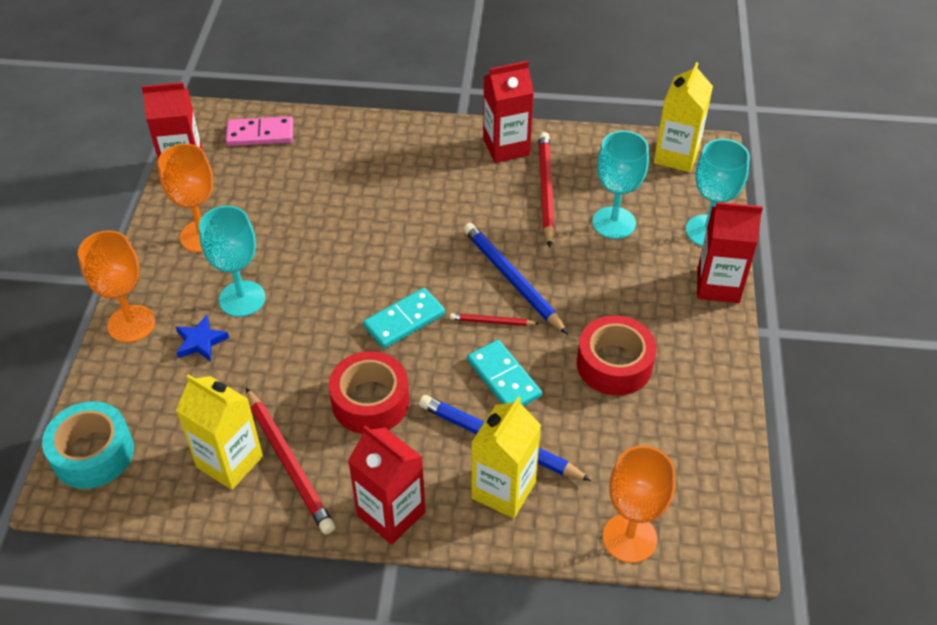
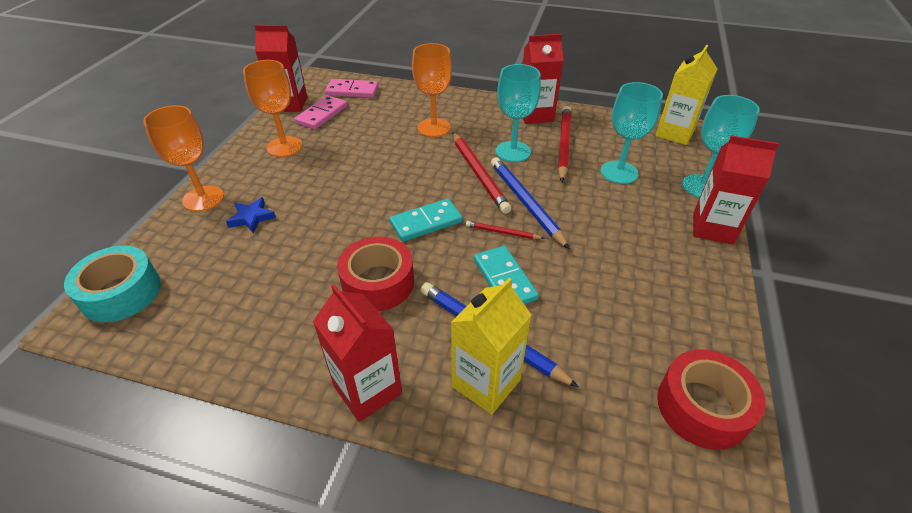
camera: 10 degrees right, 5 degrees down
(230, 462) = (234, 317): yellow carton -> none
(232, 179) = (322, 115): none -> pink domino
(242, 299) = (297, 191): turquoise goblet -> turquoise goblet (513, 151)
(289, 463) = (287, 326): red pencil -> red pencil (478, 174)
(614, 364) = (611, 281): red tape -> red tape (702, 407)
(629, 538) = (615, 457): orange goblet -> orange goblet (434, 127)

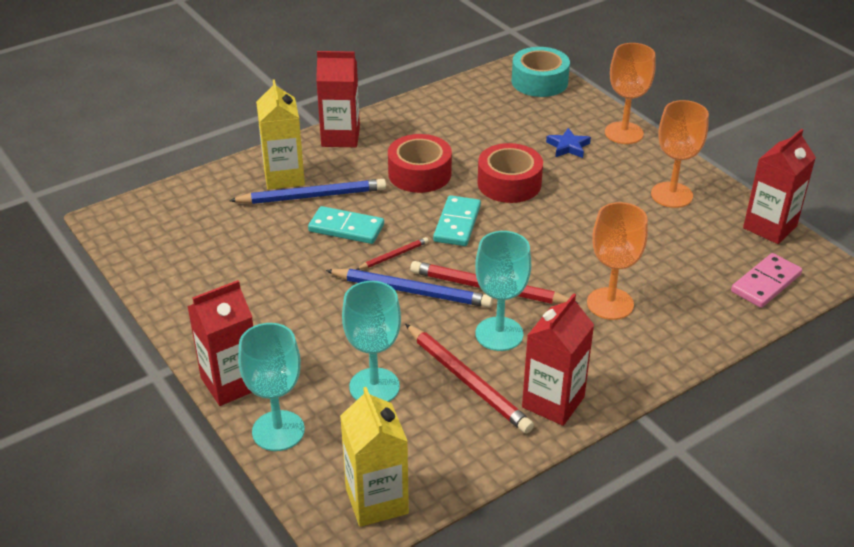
camera: 130 degrees right, 5 degrees down
(322, 115) = (721, 239): pink domino -> none
(702, 407) = (149, 244): red tape -> red tape (509, 183)

